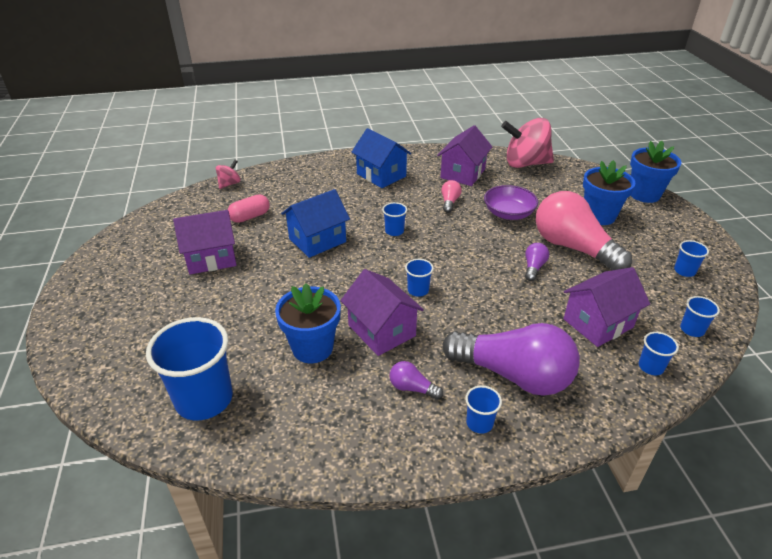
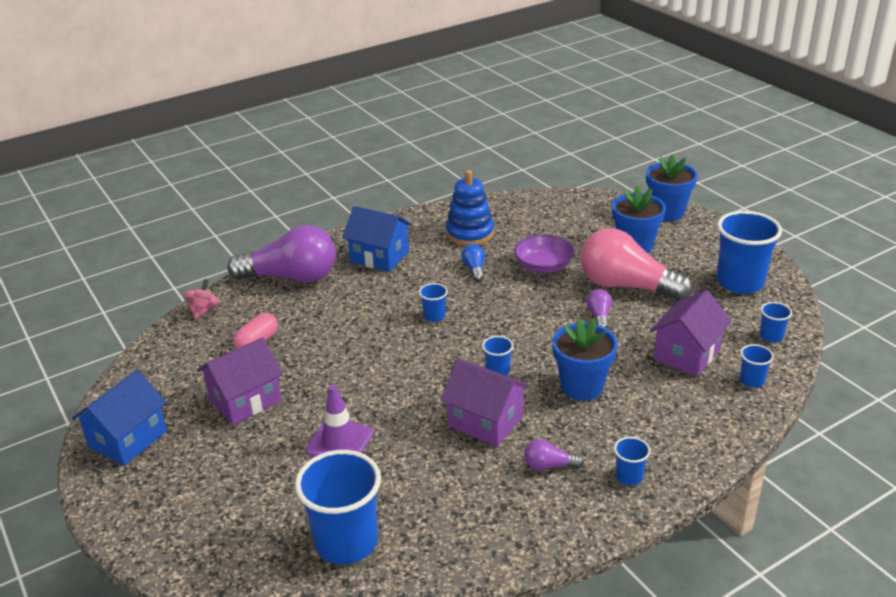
camera: 20 degrees left, 5 degrees down
(256, 312) = (340, 442): none -> purple traffic cone
(312, 348) = (425, 459): blue flower pot -> blue flower pot (582, 386)
(317, 240) = (355, 348): blue house -> blue house (128, 439)
(449, 202) = (474, 269): pink light bulb -> blue light bulb
(463, 173) = (470, 233): purple house -> blue stacking toy
(513, 375) = (636, 425): purple light bulb -> purple light bulb (291, 277)
(525, 163) = (530, 206): pink spinning top -> none
(684, 271) = (740, 282): blue cup -> blue cup, size x2.18

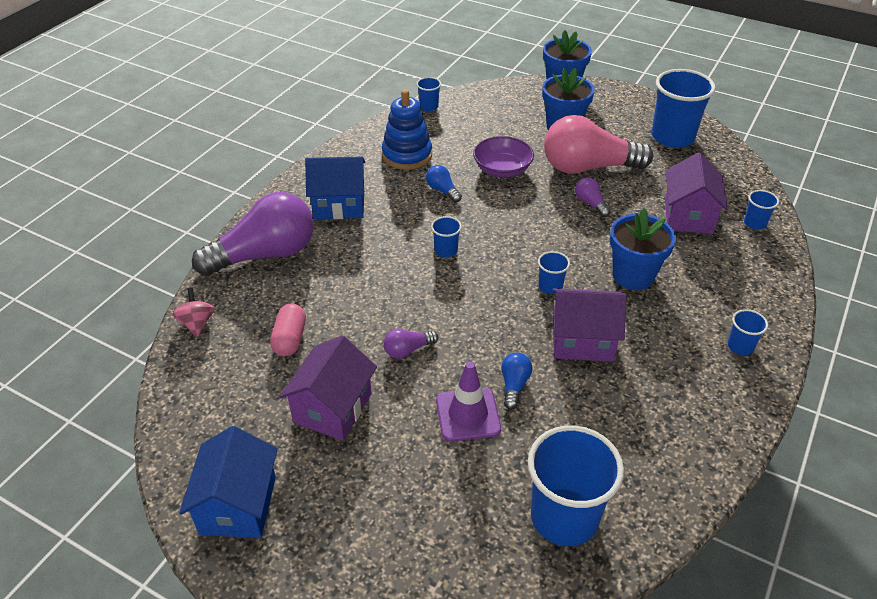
camera: 30 degrees left, 10 degrees up
(396, 434) = (514, 385): none -> blue light bulb
(549, 465) = (671, 362): purple light bulb -> purple light bulb (408, 350)
(771, 336) = (735, 179): blue cup -> blue cup (429, 106)

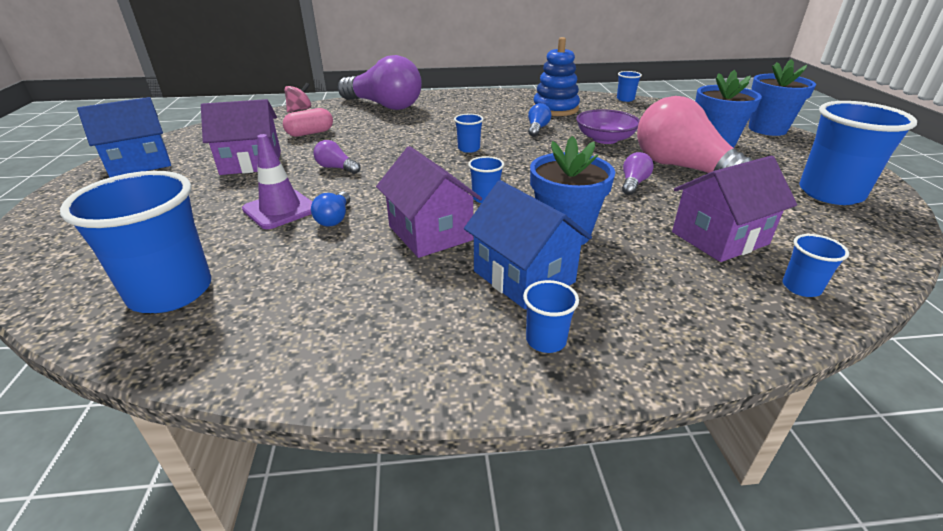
camera: 55 degrees right, 10 degrees down
(339, 205) = (465, 108): blue house -> blue house (523, 276)
(514, 385) = (334, 218): blue light bulb -> blue light bulb turned 120 degrees clockwise

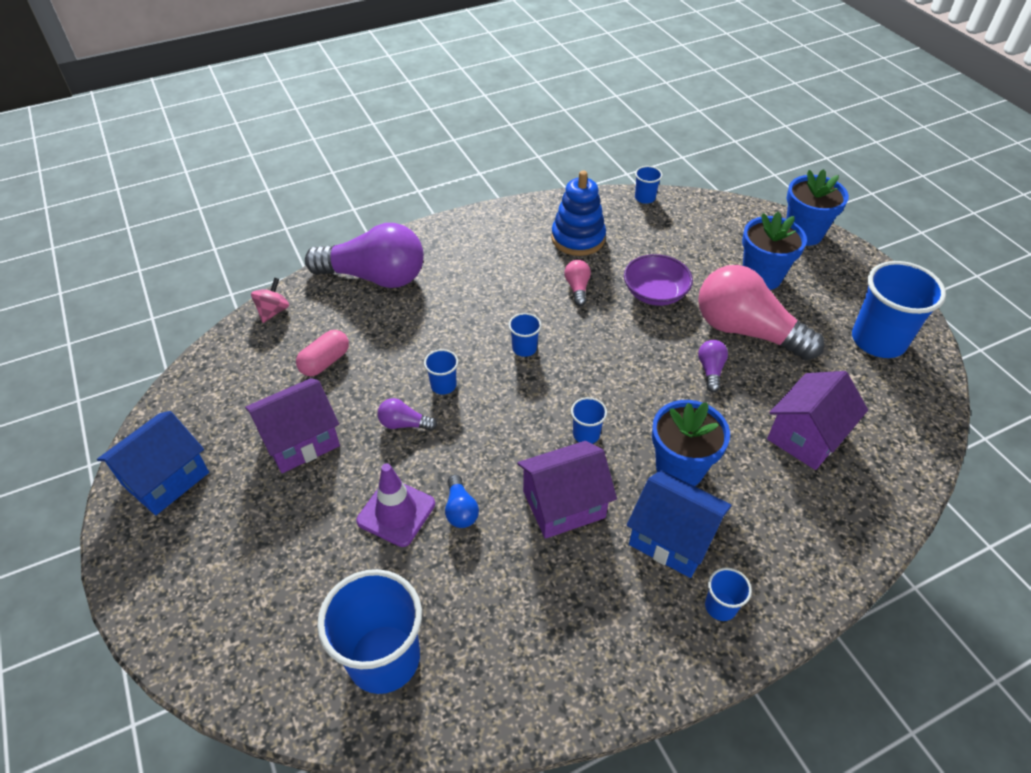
camera: 20 degrees left, 15 degrees up
(430, 233) = (564, 504): purple house -> purple house turned 60 degrees counterclockwise
(537, 129) = (577, 288): blue light bulb -> pink light bulb
(801, 287) = (879, 484): blue cup -> blue cup (443, 385)

